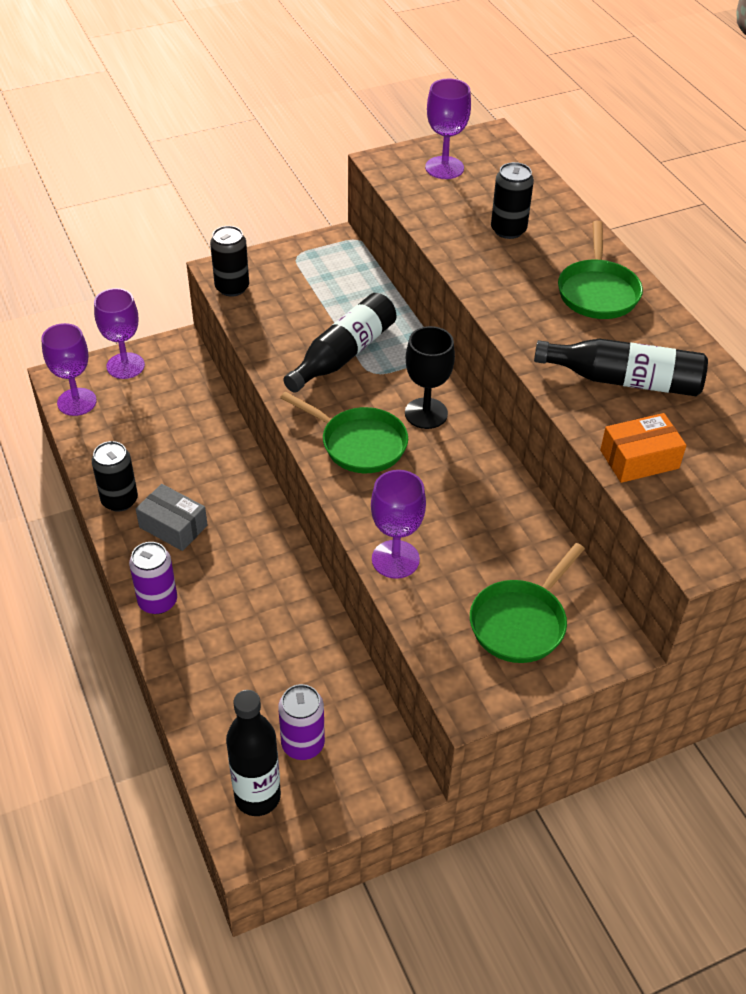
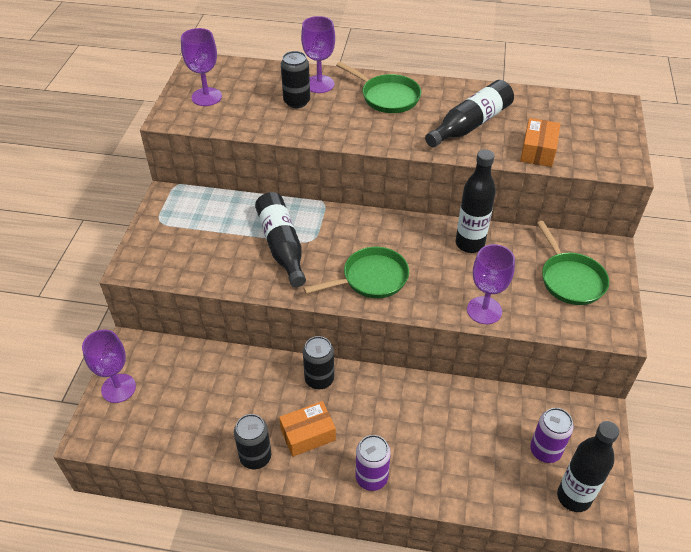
camera: 55 degrees left, 0 degrees up
(77, 402) = (127, 438): purple goblet -> purple goblet (319, 84)
(173, 526) = (308, 434): grey box -> orange box
(232, 287) = (156, 270): black can -> black can (319, 379)
(426, 413) = (370, 234): black goblet -> none
(492, 503) = (469, 244): none -> black bottle

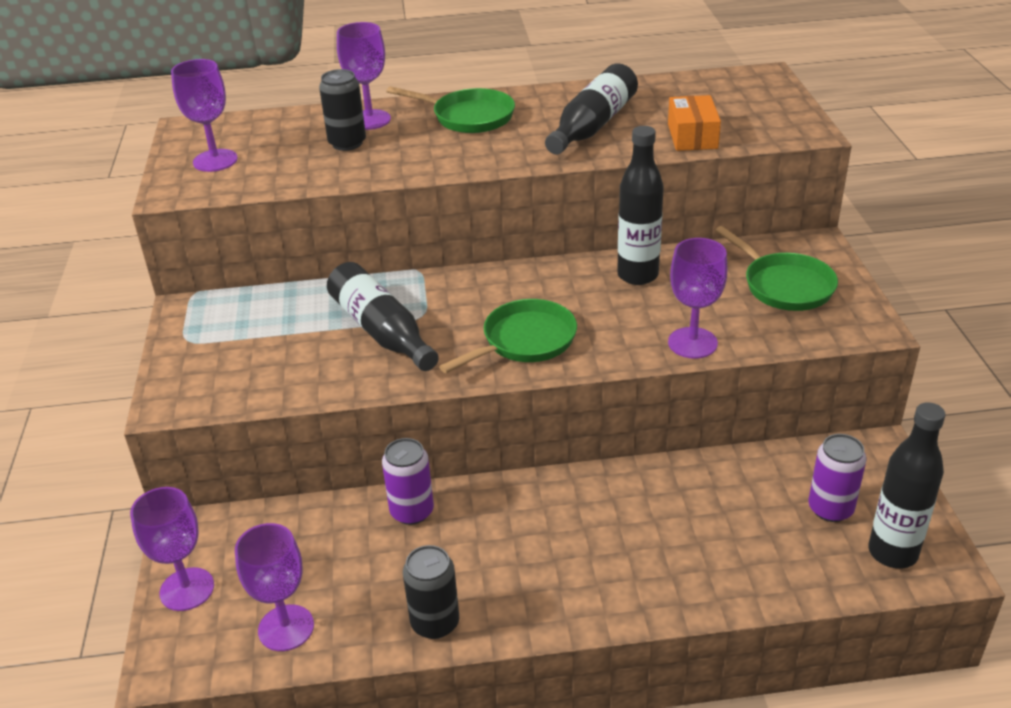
camera: 15 degrees left, 10 degrees down
(166, 433) = (286, 628): none -> purple goblet
(308, 434) = (500, 574): orange box -> none
(319, 379) = (487, 502): black can -> none
(371, 478) = (614, 603): purple can -> purple can (412, 511)

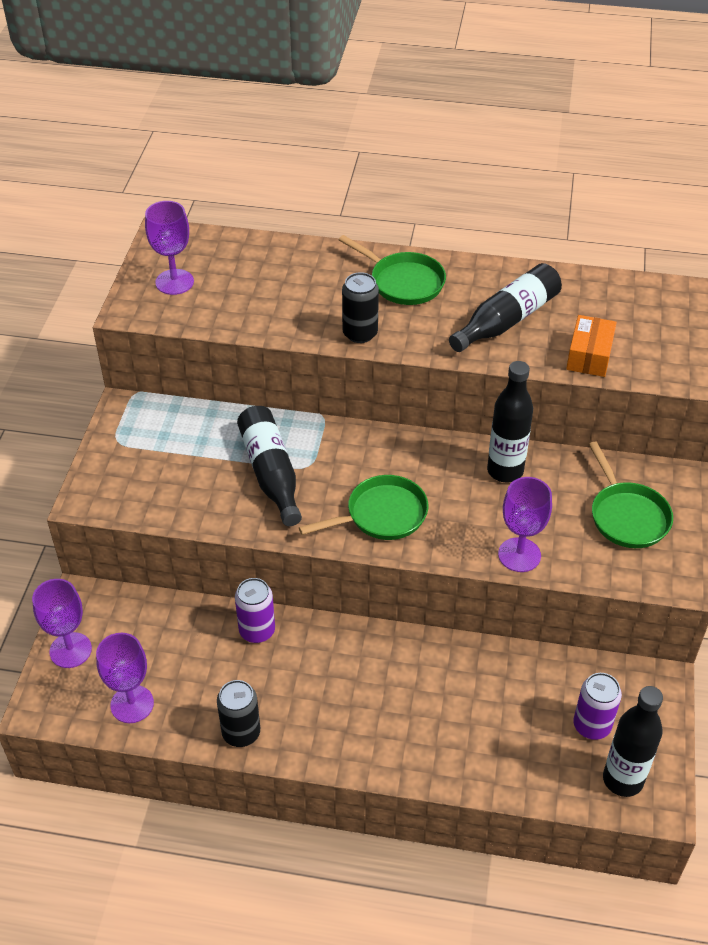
camera: 15 degrees right, 10 degrees up
(347, 143) = (289, 288): black can -> black can (360, 333)
(369, 120) = (317, 264): purple goblet -> none

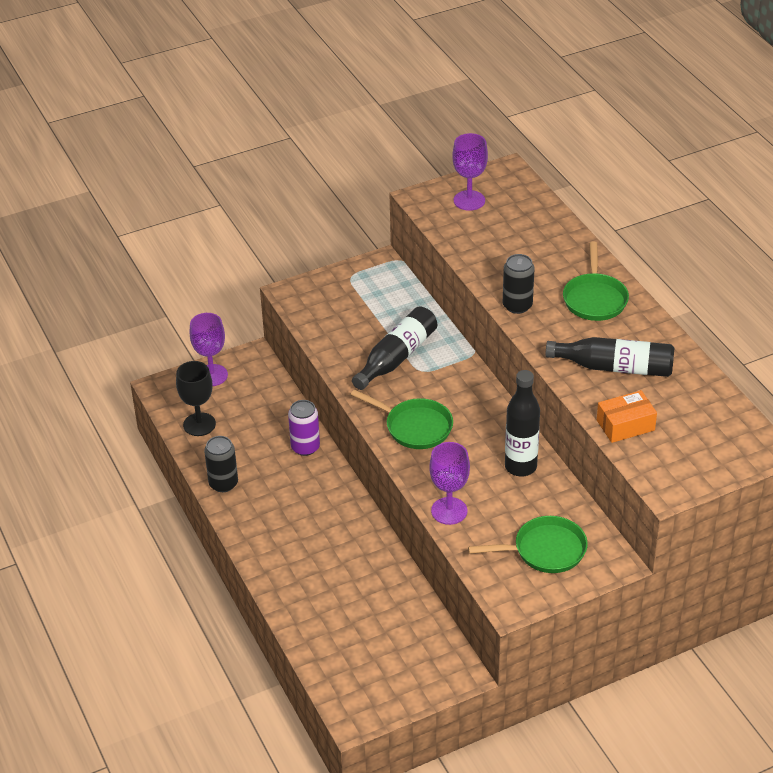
camera: 55 degrees right, 5 degrees down
(132, 704) = (199, 424): purple goblet -> black goblet
(592, 725) = (387, 652): purple can -> none
(622, 779) = (357, 689): black bottle -> none
(627, 516) = (545, 550): green pan -> green pan turned 135 degrees counterclockwise

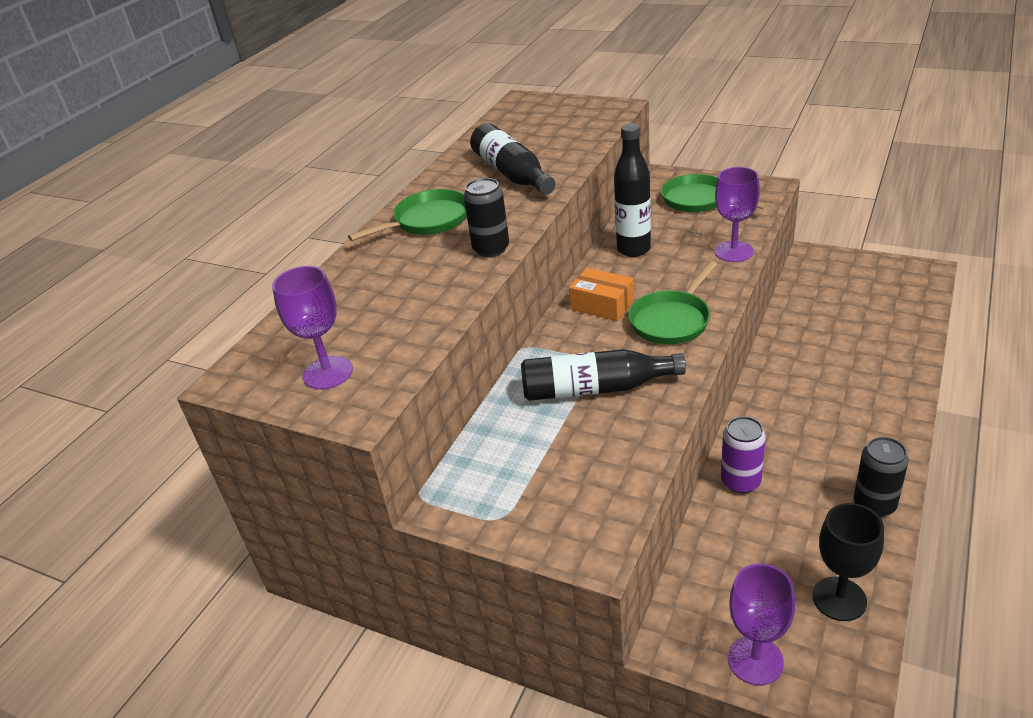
camera: 125 degrees left, 5 degrees down
(415, 427) = (672, 320): green pan -> green pan turned 135 degrees counterclockwise
(625, 425) = (575, 143): orange box -> orange box (602, 305)

